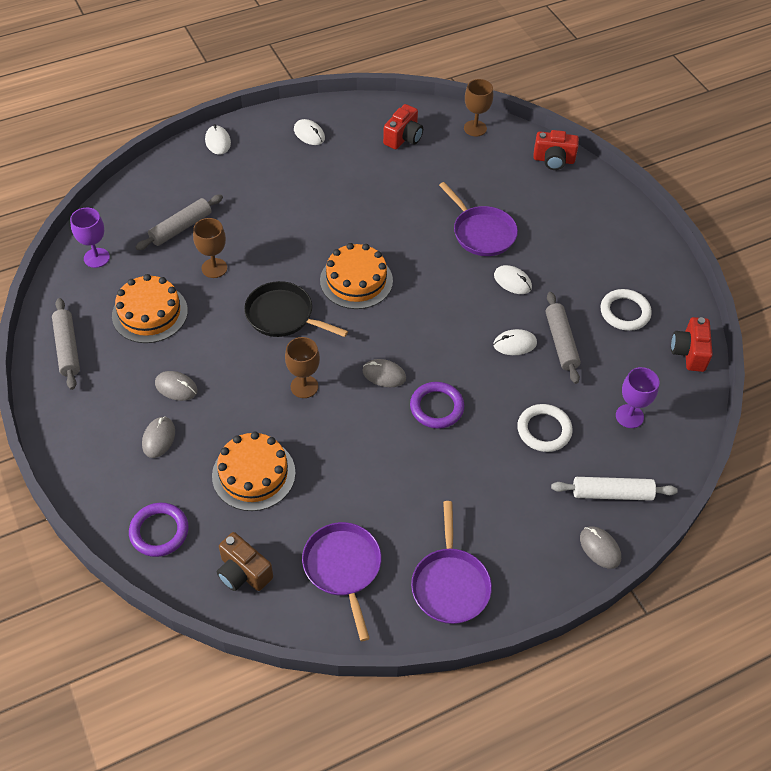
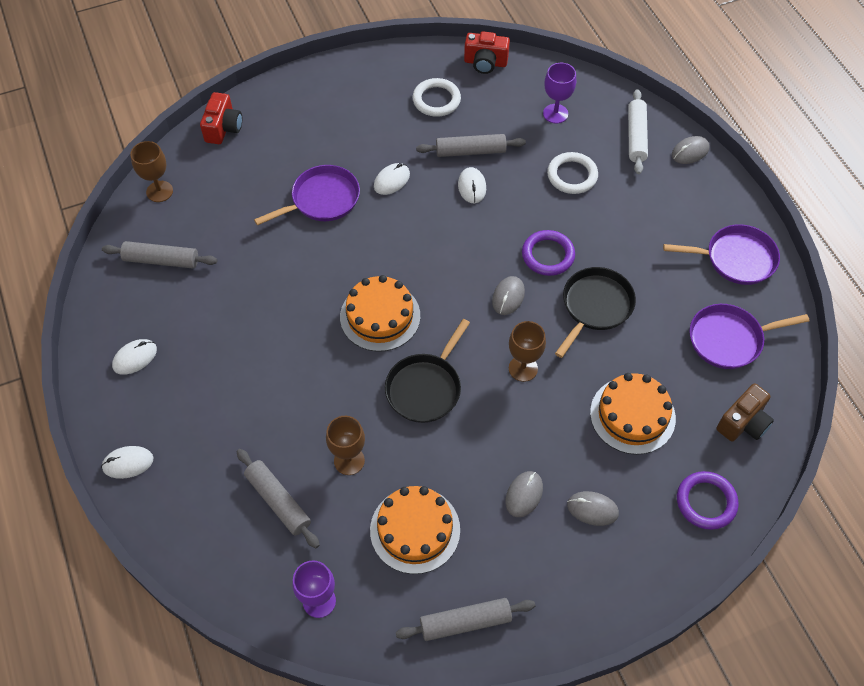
camera: 85 degrees left, 5 degrees up
(377, 446) = (595, 306): none -> black pan
(403, 138) = (161, 260): red camera -> grey rolling pin

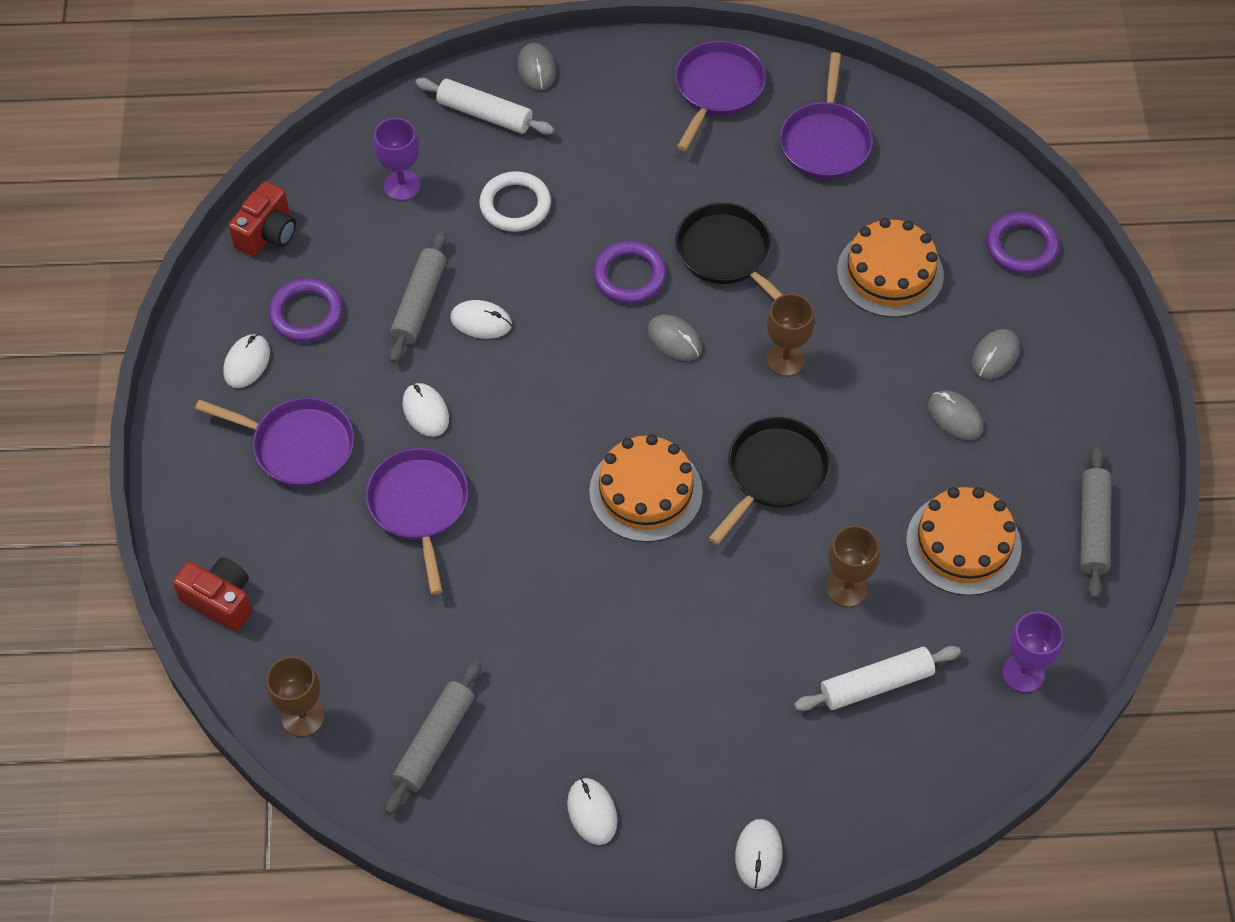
camera: 70 degrees left, 0 degrees up
(278, 501) = (876, 684): grey rolling pin -> white rolling pin
(341, 128) = (299, 446): none -> purple pan
(388, 85) = (247, 363): none -> white mouse
(425, 388) = (774, 473): black pan -> black pan turned 105 degrees counterclockwise
(436, 100) = (306, 313): white ring -> purple ring
(743, 423) = (937, 173): brown camera -> none

